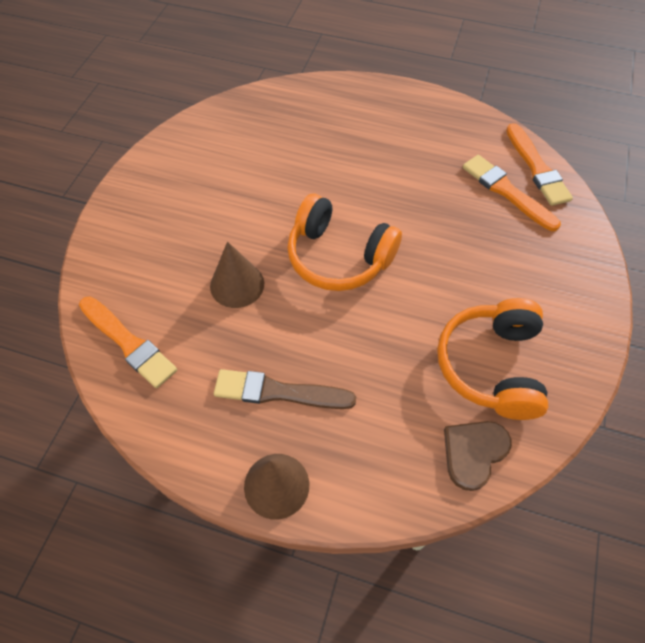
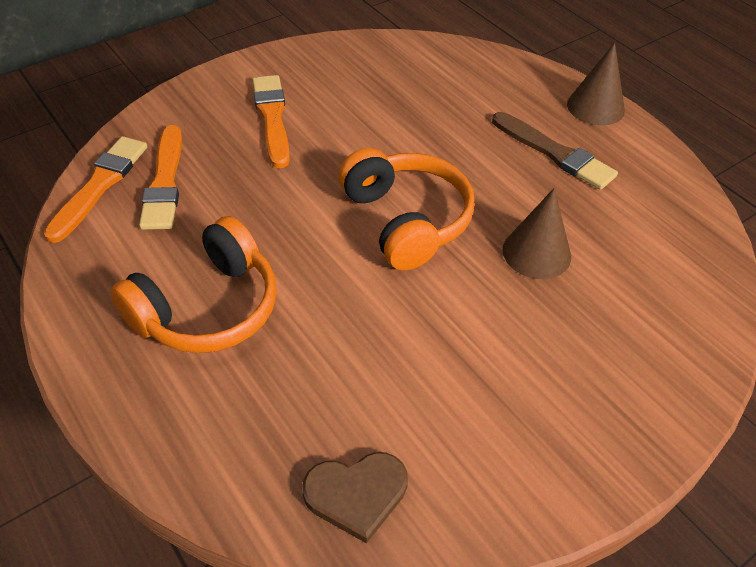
camera: 145 degrees left, 10 degrees down
(128, 343) = (686, 260): orange brush -> orange brush (272, 118)
(473, 452) = (433, 56): brown heart -> brown heart (356, 494)
(491, 366) = (362, 85): orange headphones -> orange headphones (207, 307)

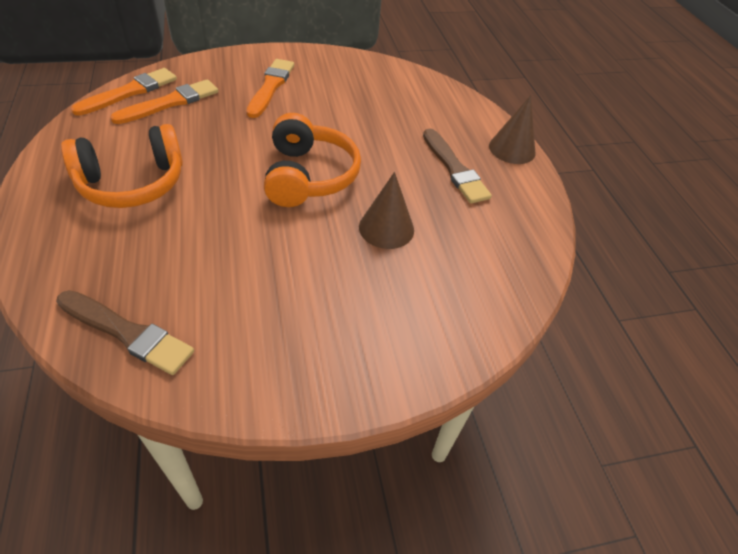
camera: 20 degrees right, 0 degrees up
(165, 182) = (170, 102): orange brush -> orange brush turned 150 degrees counterclockwise
(356, 494) = (127, 333): brown heart -> brown brush

